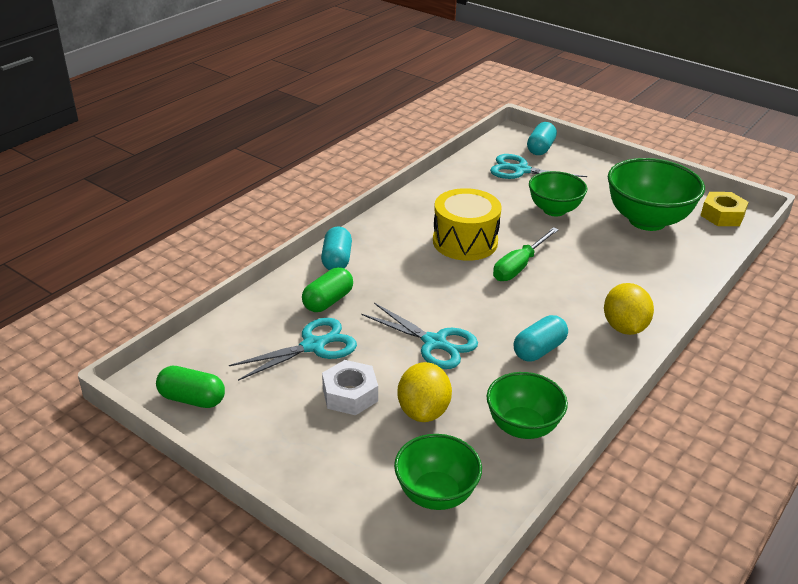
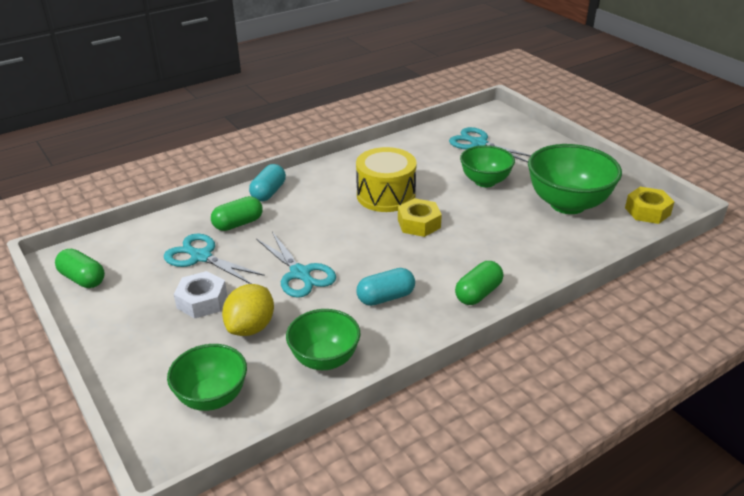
camera: 20 degrees right, 0 degrees up
(313, 346) = (201, 257): turquoise scissors -> turquoise scissors turned 135 degrees counterclockwise
(519, 266) = (419, 224): green screwdriver -> yellow nut
(540, 148) = (510, 127): turquoise capsule -> none
(624, 327) = (478, 293): yellow lemon -> green capsule

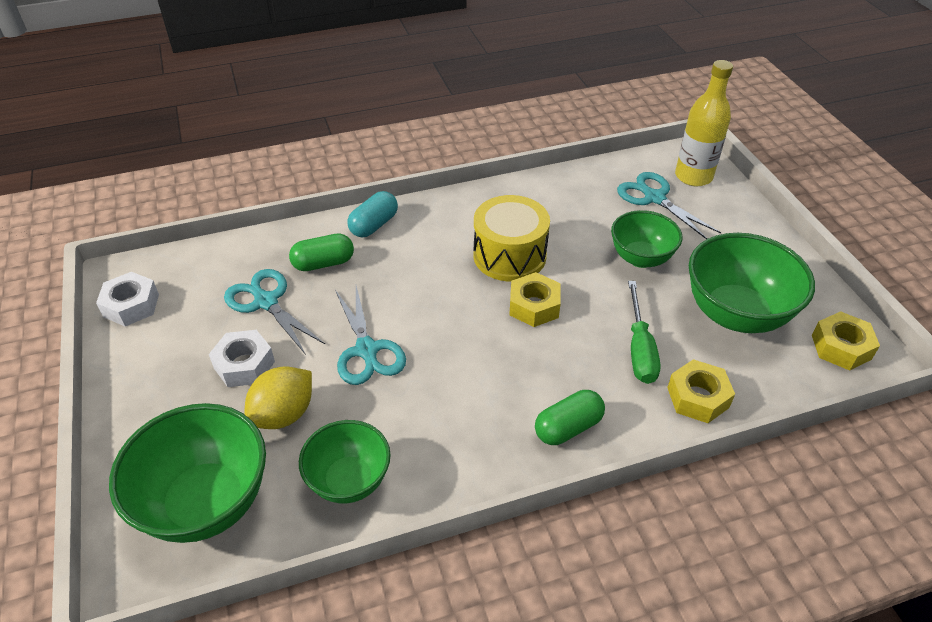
camera: 15 degrees right, 10 degrees up
(83, 279) = (131, 305): green capsule -> white nut
(212, 397) = (206, 502): green bowl -> green bowl, size x1.59
(386, 297) = (453, 407): turquoise capsule -> none
(501, 126) = (693, 176): none -> yellow bottle
(508, 236) = (639, 349): none -> green screwdriver
(563, 258) = (698, 397): none -> yellow nut

